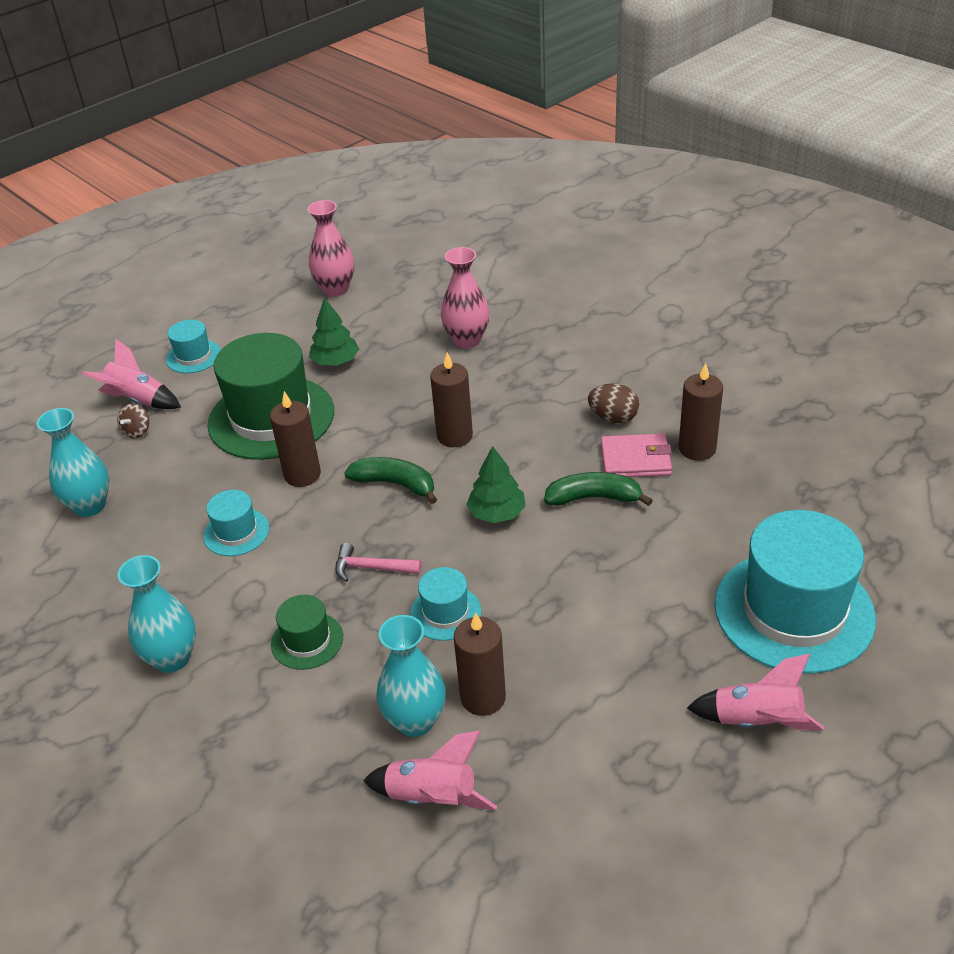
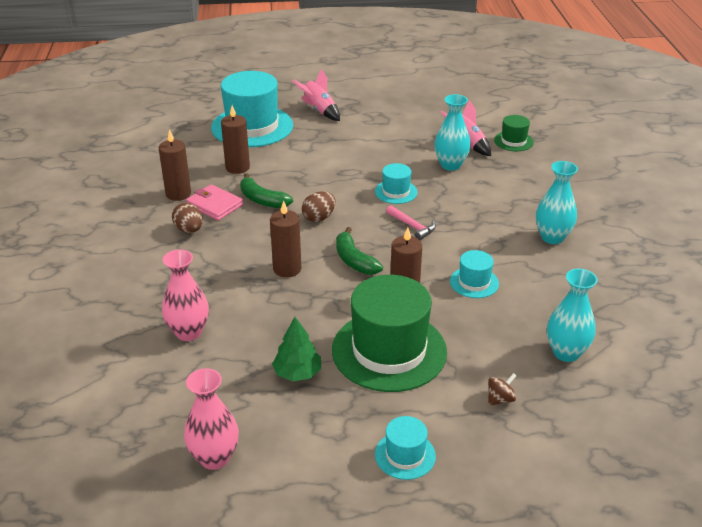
camera: 145 degrees left, 5 degrees down
(138, 400) = (483, 432): pink rocket -> none
(307, 640) = (475, 212): green hat -> green hat (513, 141)
(483, 698) = (413, 159): brown candle -> brown candle (237, 167)
(497, 513) = (319, 218): green tree -> brown egg

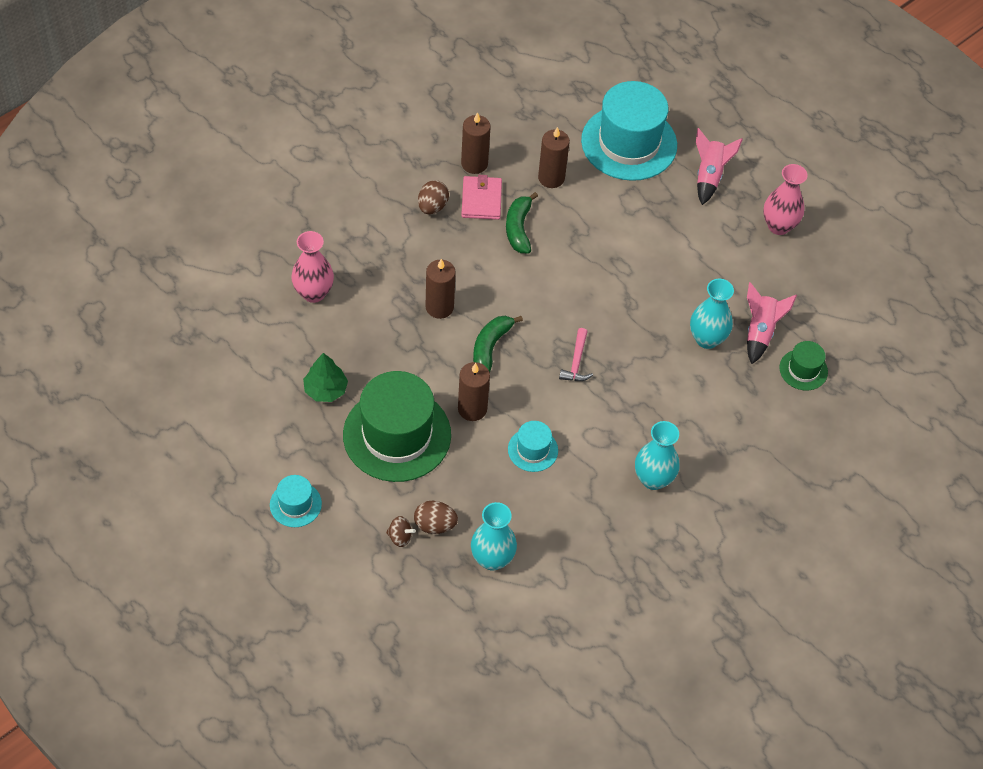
camera: 50 degrees right, 20 degrees up
(214, 458) = (209, 392): pink vase -> pink vase (778, 226)
(319, 218) = (528, 286): brown egg -> brown egg (435, 525)
(396, 192) = (620, 320): turquoise hat -> none

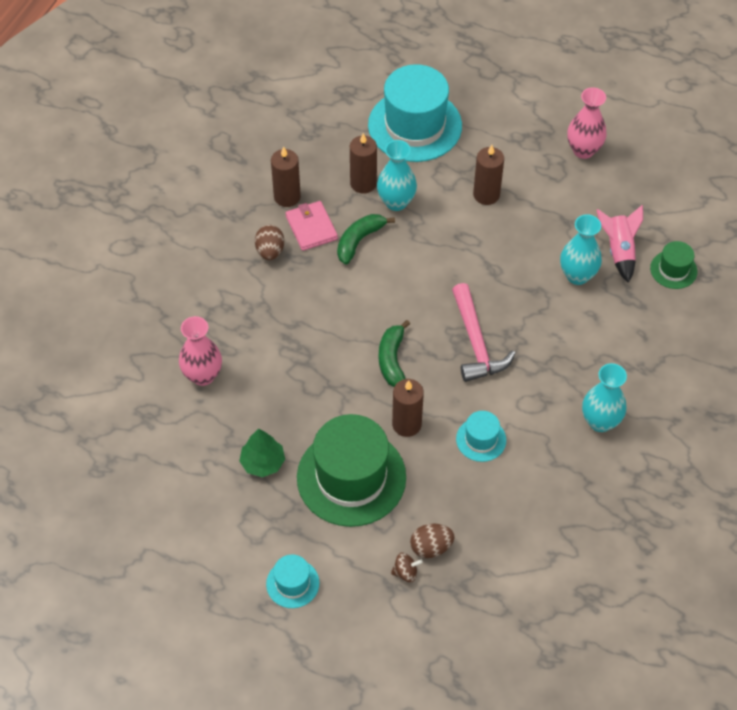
camera: 20 degrees left, 0 degrees up
(439, 307) = (326, 342): brown candle -> brown candle (486, 195)
(492, 559) = (499, 556): turquoise vase -> turquoise vase (396, 202)
(519, 228) = (359, 241): green banana -> green banana turned 60 degrees clockwise
(576, 362) = (476, 342): pink hammer -> pink hammer, size x1.77
(709, 176) = (500, 129): pink rocket -> none

